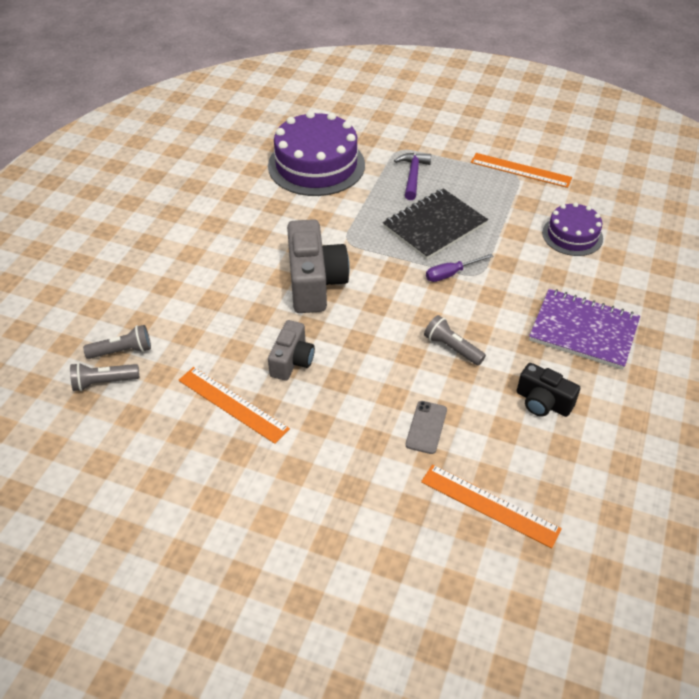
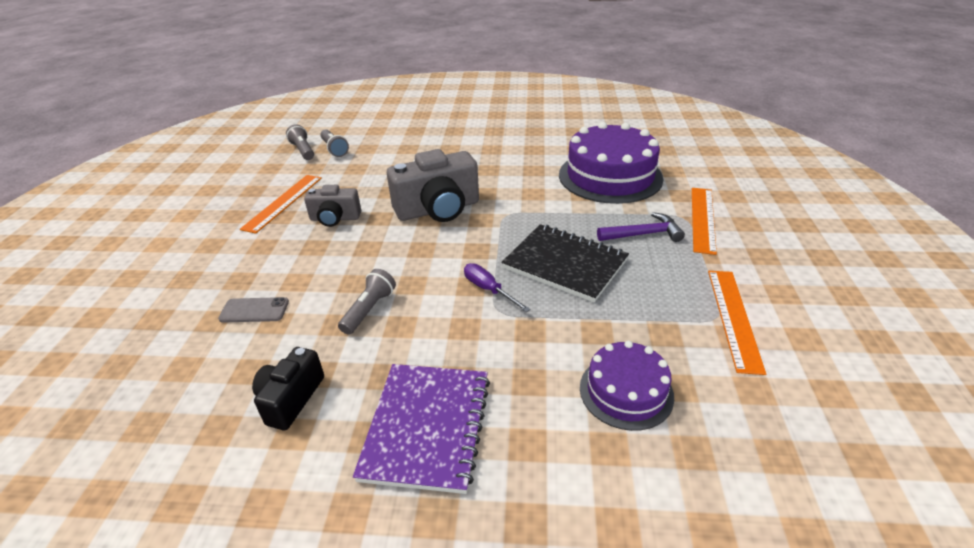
camera: 75 degrees right, 10 degrees down
(489, 505) = (144, 373): orange ruler -> orange ruler (703, 219)

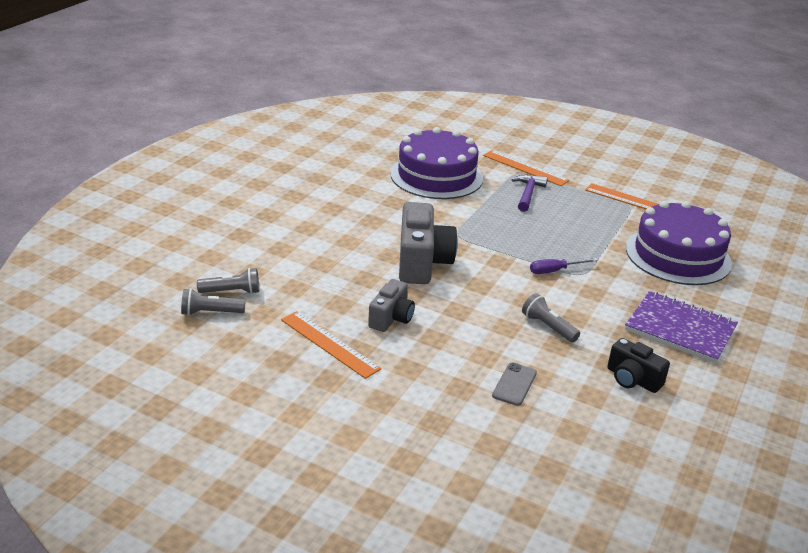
camera: 70 degrees left, 5 degrees down
(565, 264) = (543, 233): black notebook -> none
(626, 391) = (678, 255): purple cake -> purple cake, size x1.77

